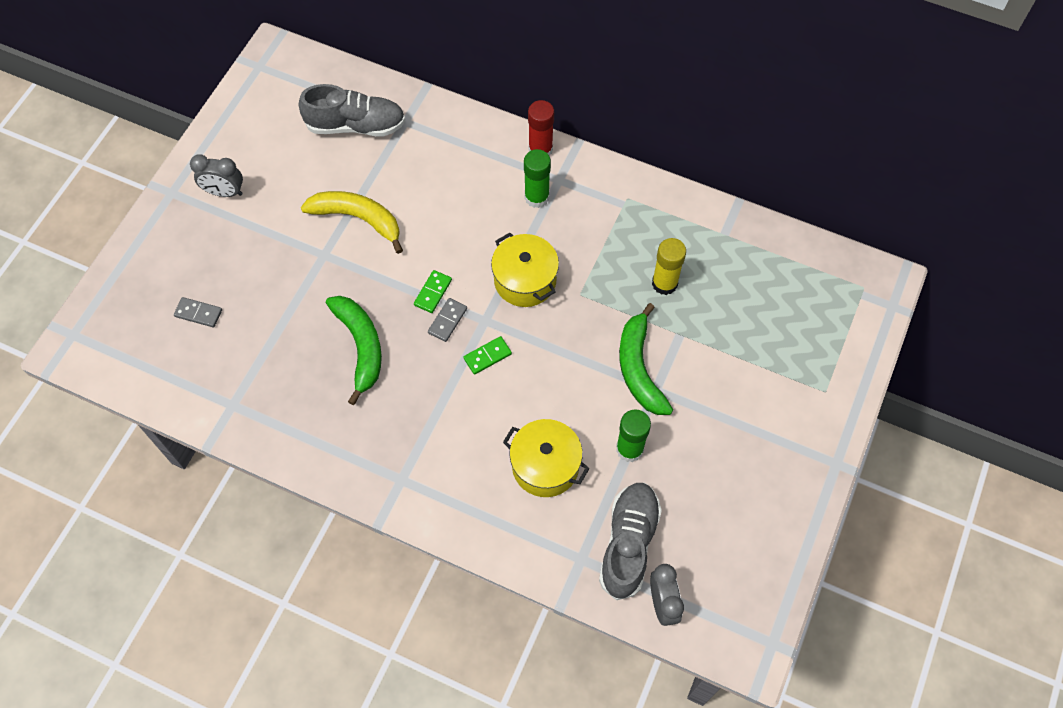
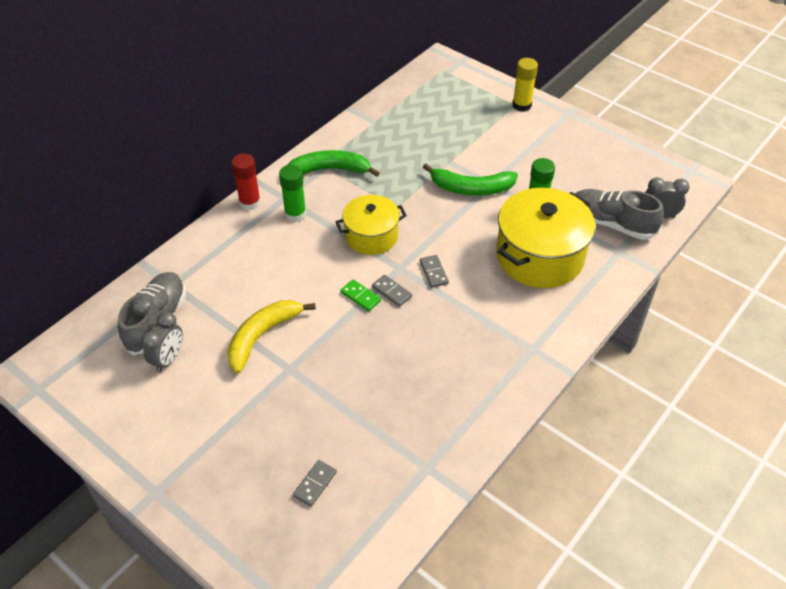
camera: 75 degrees left, 15 degrees down
(224, 192) = (179, 441): grey clock -> grey clock (168, 359)
(361, 347) = (397, 356): green banana -> green banana (329, 170)
(487, 356) = (434, 272): green domino -> grey domino
(545, 466) = (539, 256): yellow pot -> yellow pot, size x1.62
(664, 283) = (404, 160): yellow glue stick -> yellow glue stick (521, 105)

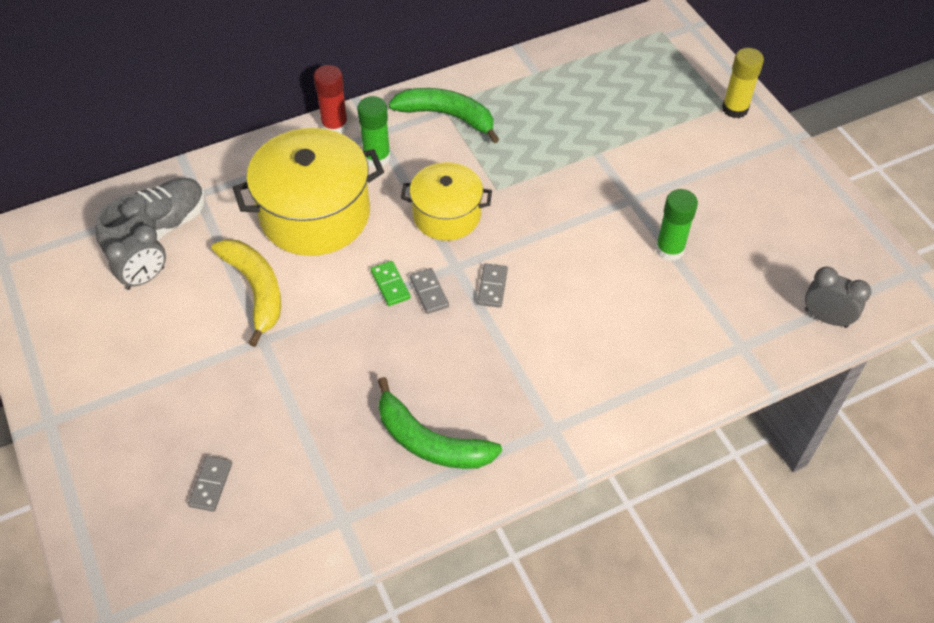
camera: 25 degrees right, 5 degrees up
(262, 336) = (256, 290): yellow banana -> yellow banana turned 90 degrees clockwise
(315, 484) = (211, 484): grey domino -> grey domino turned 45 degrees counterclockwise
(471, 188) = (602, 197): green banana -> green banana (429, 441)
(539, 256) = (634, 314): yellow pot -> yellow pot (315, 214)
(611, 223) = (754, 305): grey shoe -> none

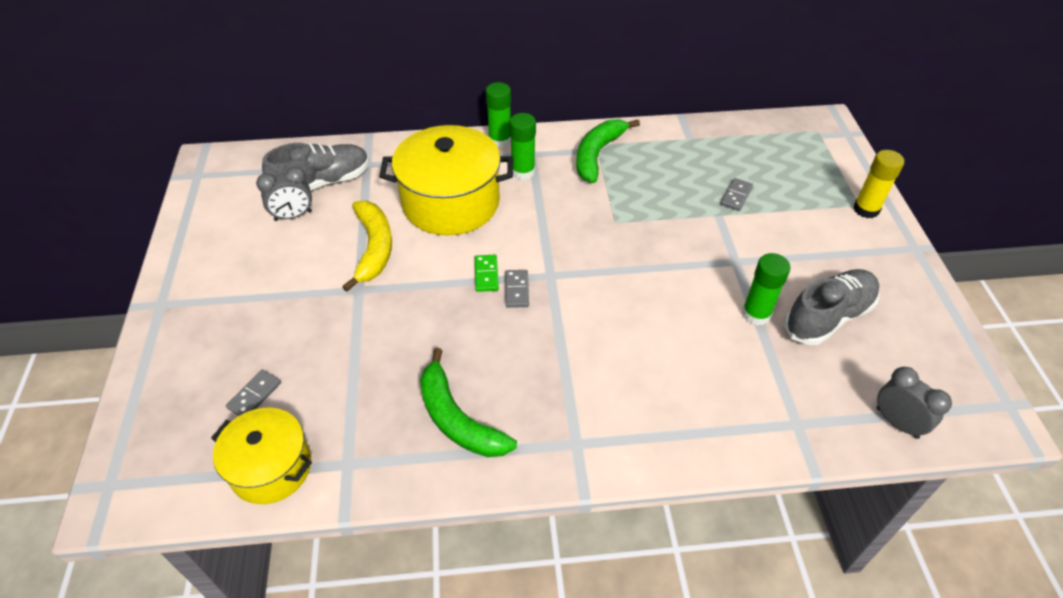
camera: 20 degrees right, 5 degrees down
(335, 126) = (500, 140): red glue stick -> green glue stick
(446, 215) = (561, 231): yellow pot -> yellow pot (271, 468)
(447, 116) = (597, 154): green banana -> green banana turned 105 degrees counterclockwise
(492, 287) = (575, 301): grey domino -> grey domino (736, 196)
(735, 233) = (828, 317): none -> grey shoe

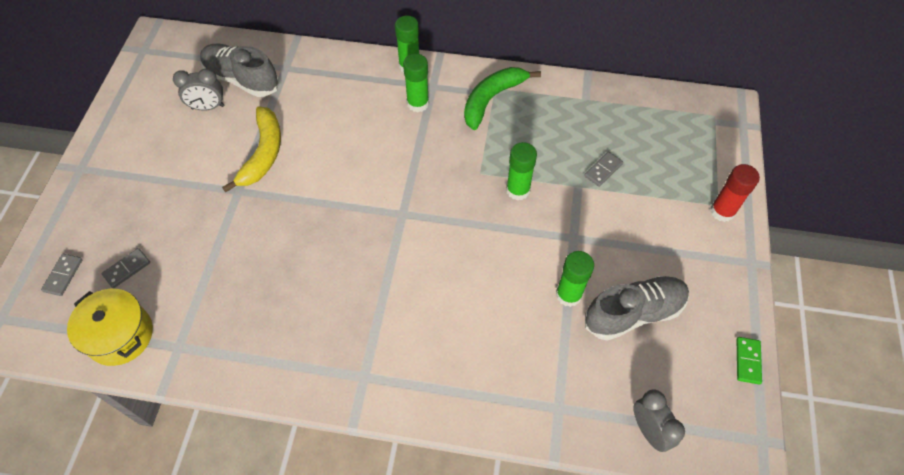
camera: 15 degrees right, 10 degrees up
(322, 183) = (242, 79): grey shoe -> grey shoe turned 135 degrees counterclockwise
(451, 202) = (343, 122): yellow pot -> none
(457, 419) = (276, 330): green banana -> none
(486, 274) = (348, 200): green domino -> green domino (747, 361)
(516, 290) = (368, 222): grey domino -> grey domino (63, 275)
(660, 230) = (518, 190): none -> green glue stick
(866, 209) = (722, 211): yellow glue stick -> red glue stick

